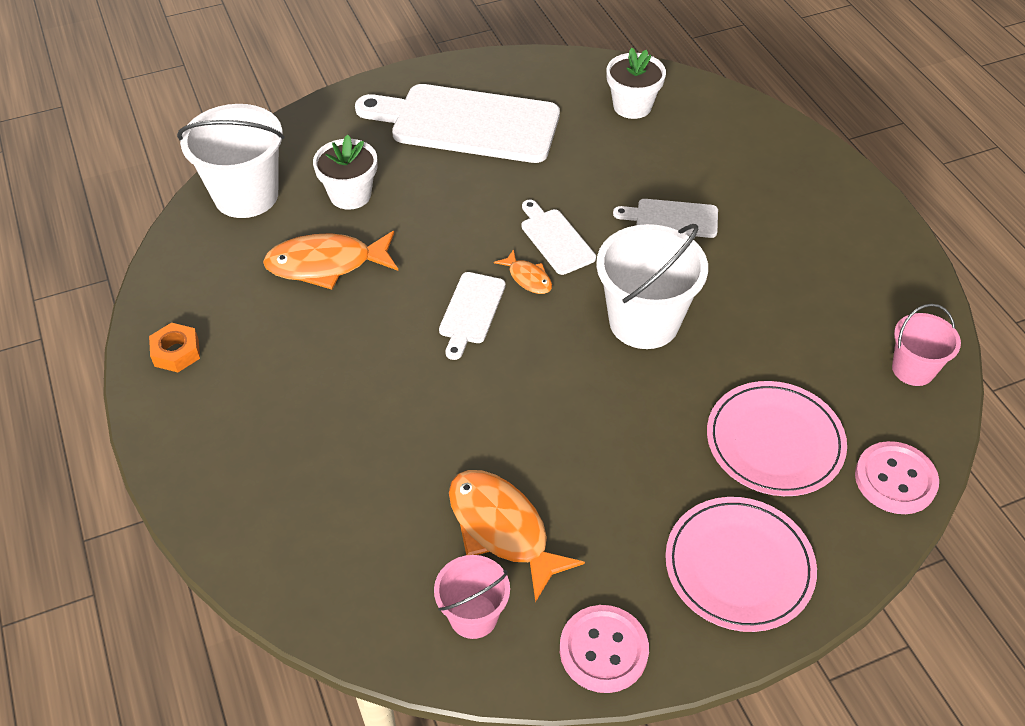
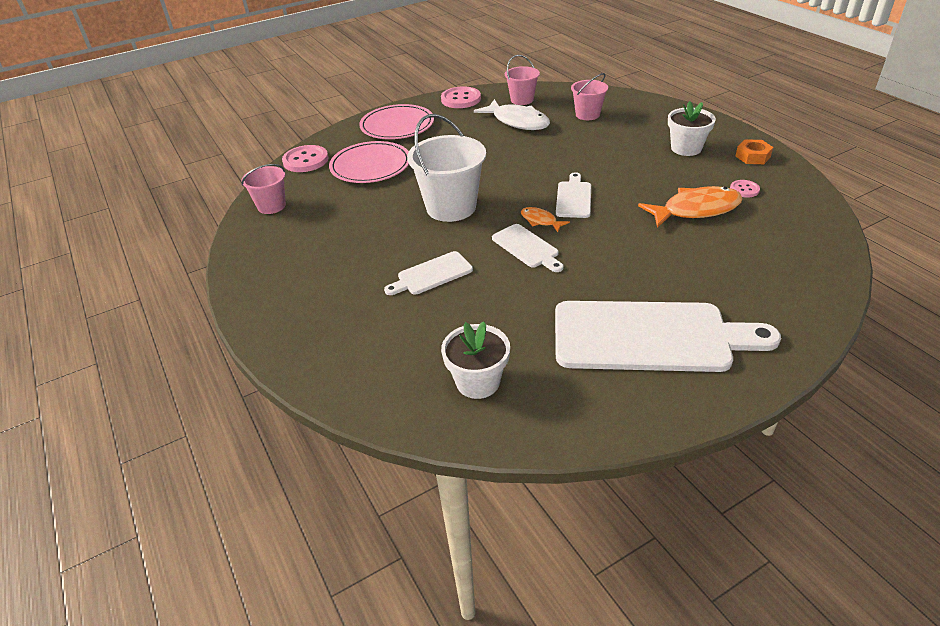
camera: 175 degrees right, 10 degrees down
(241, 288) = (744, 190): none -> pink button
(246, 195) = (804, 245): white bucket -> none
(350, 195) = (716, 257): white flower pot -> white flower pot (686, 148)
(365, 526) = (587, 115): none -> pink bucket
(502, 529) = (517, 121): orange fish -> white fish
(672, 218) = (432, 274): white cutting board -> white cutting board turned 150 degrees clockwise

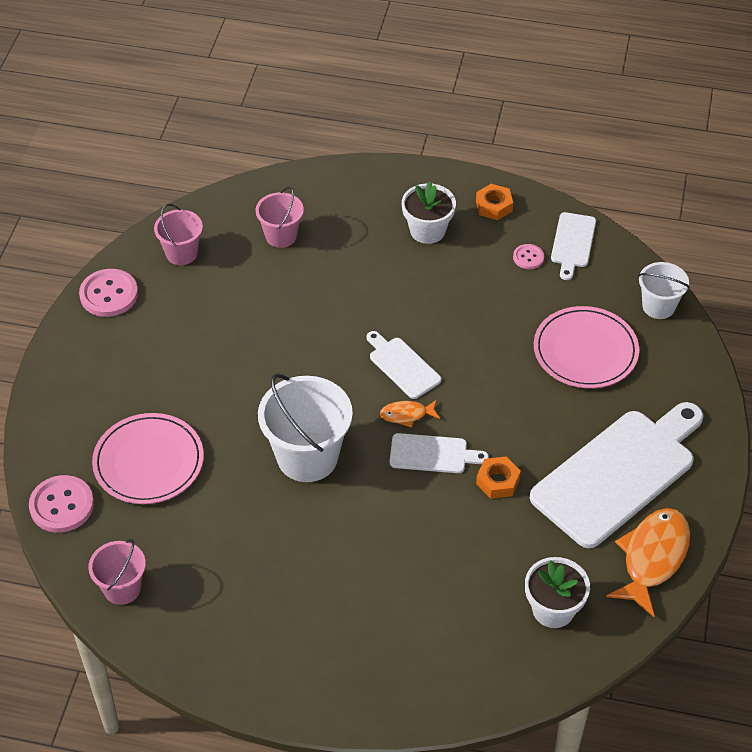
camera: 50 degrees left, 10 degrees up
(397, 125) = (92, 384): pink plate -> pink plate (585, 351)
(432, 274) = (392, 543): white cutting board -> white cutting board (573, 243)
(517, 121) = (221, 292): white fish -> none
(549, 286) = (497, 481): none -> orange nut
(695, 210) = (516, 310): orange fish -> orange fish (652, 558)
(825, 262) = (658, 306): none -> white bucket

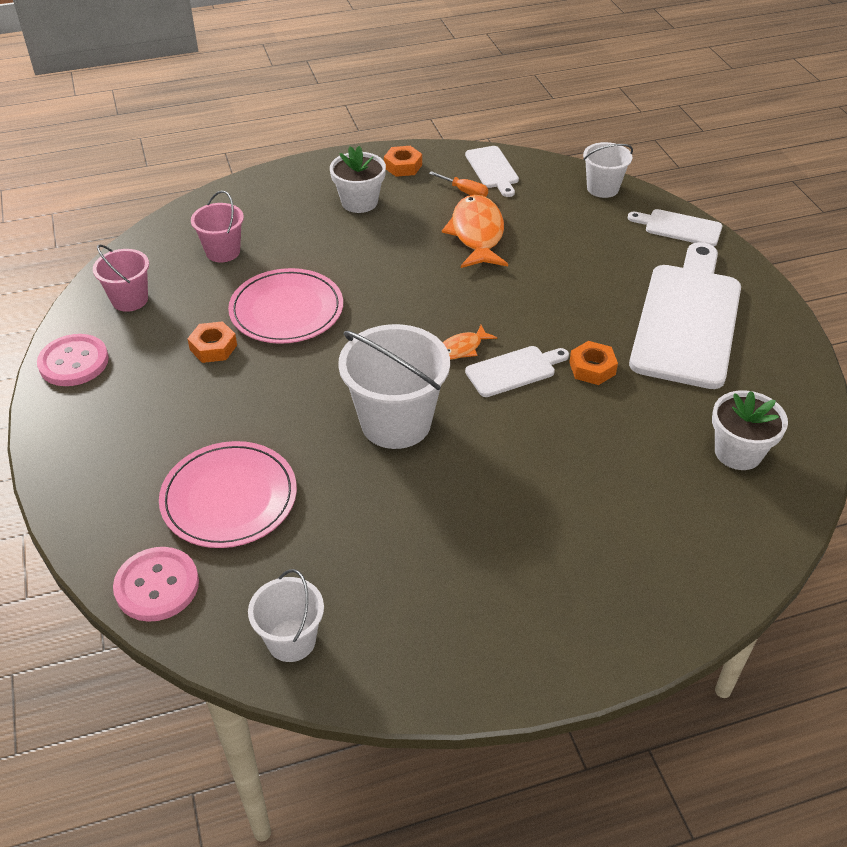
camera: 30 degrees left, 5 degrees down
(122, 588) = (291, 640): pink bucket -> white bucket
(216, 327) = (213, 347): none -> orange nut
(402, 366) = (424, 311): white cutting board -> white cutting board (679, 228)
(528, 257) = (465, 192): pink button -> orange screwdriver
(585, 351) = (574, 240): pink plate -> pink plate (286, 310)
(652, 558) = (778, 372): orange fish -> orange fish (477, 234)

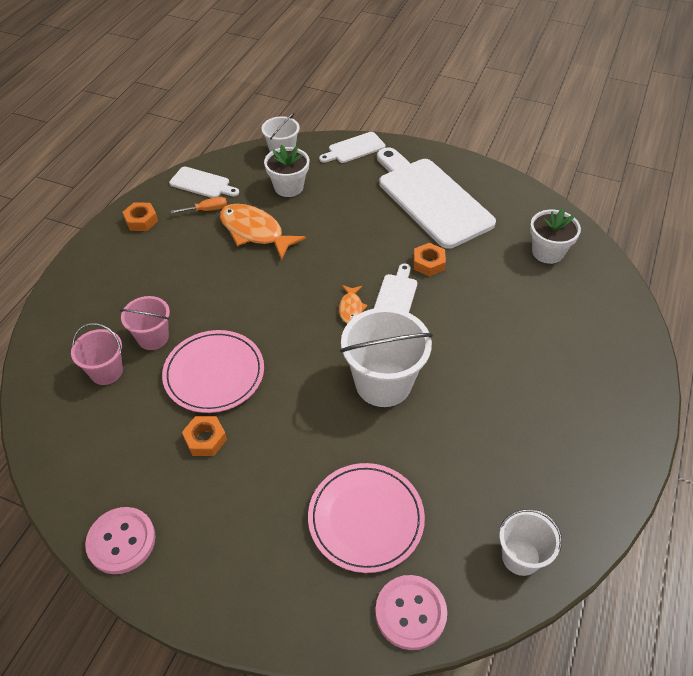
camera: 50 degrees left, 5 degrees up
(130, 300) = (91, 462): pink bucket -> pink bucket (153, 337)
(359, 202) = (149, 265): white flower pot -> white flower pot (288, 187)

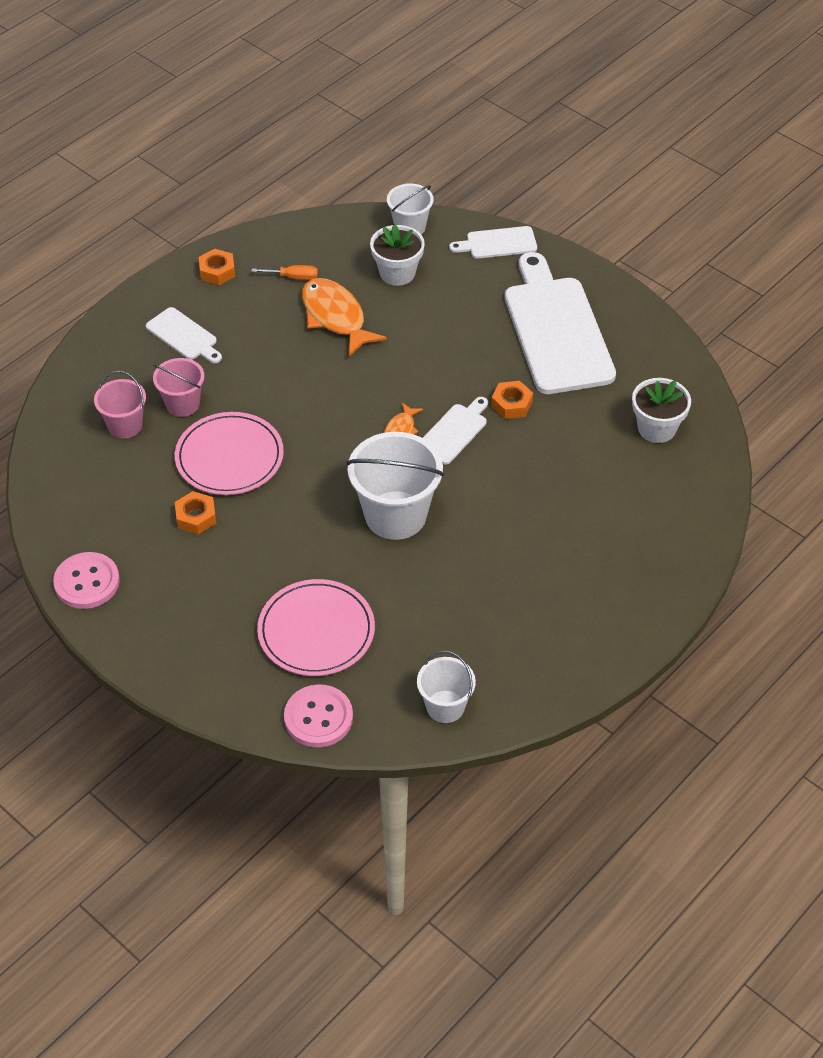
camera: 20 degrees right, 0 degrees up
(202, 183) = (301, 243): white cutting board -> white cutting board (184, 336)

